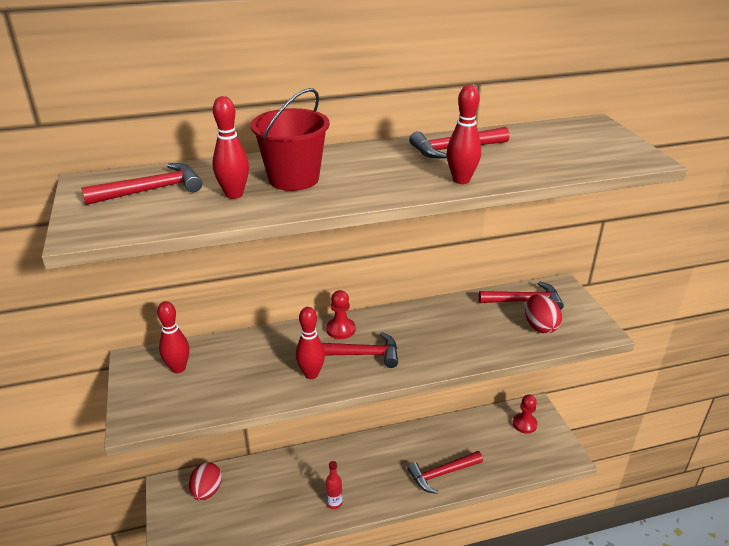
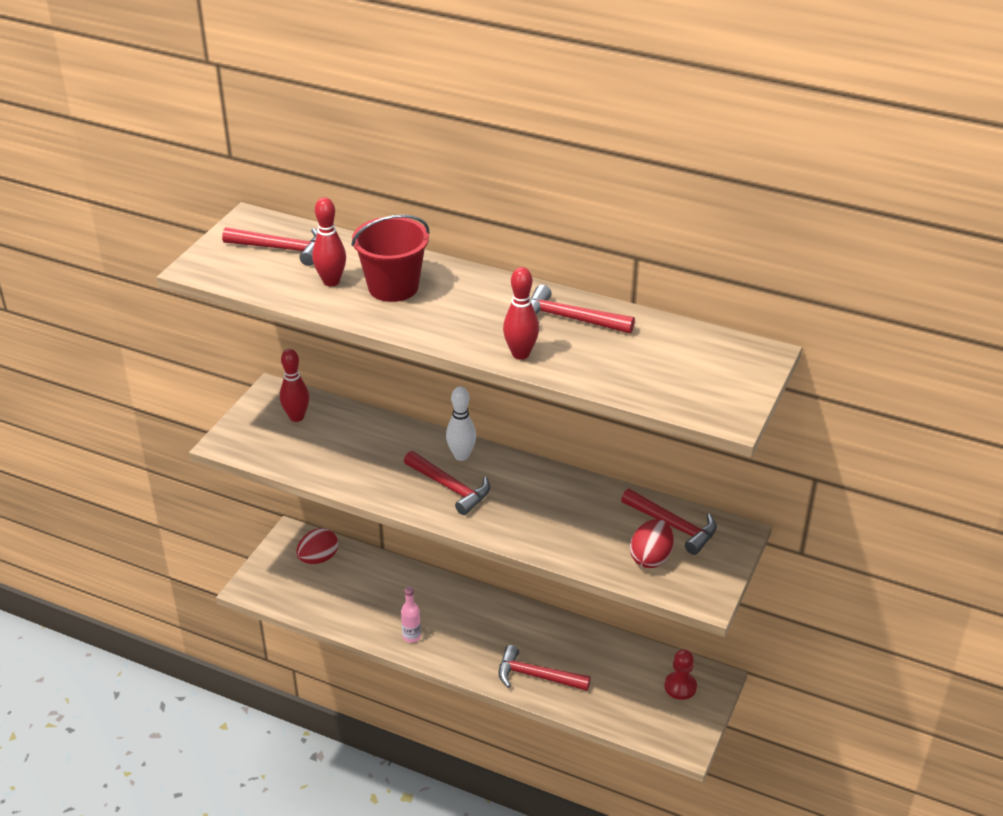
camera: 40 degrees right, 5 degrees up
(311, 374) = (390, 481): red bowling pin -> none
(334, 503) = (411, 636): red bottle -> pink bottle
(340, 329) = (461, 456): red pawn -> white bowling pin

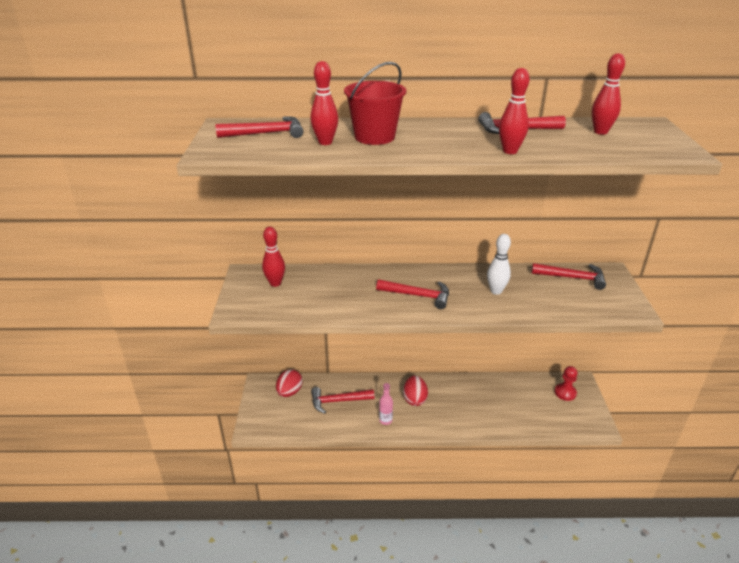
camera: 25 degrees left, 5 degrees down
(461, 456) = (408, 276): white bowling pin -> white bowling pin (496, 291)
(536, 676) = (481, 417): red hammer -> red hammer (338, 401)
(651, 558) = (579, 299): red egg -> red egg (414, 399)
(672, 352) = (600, 132): none -> red bowling pin

